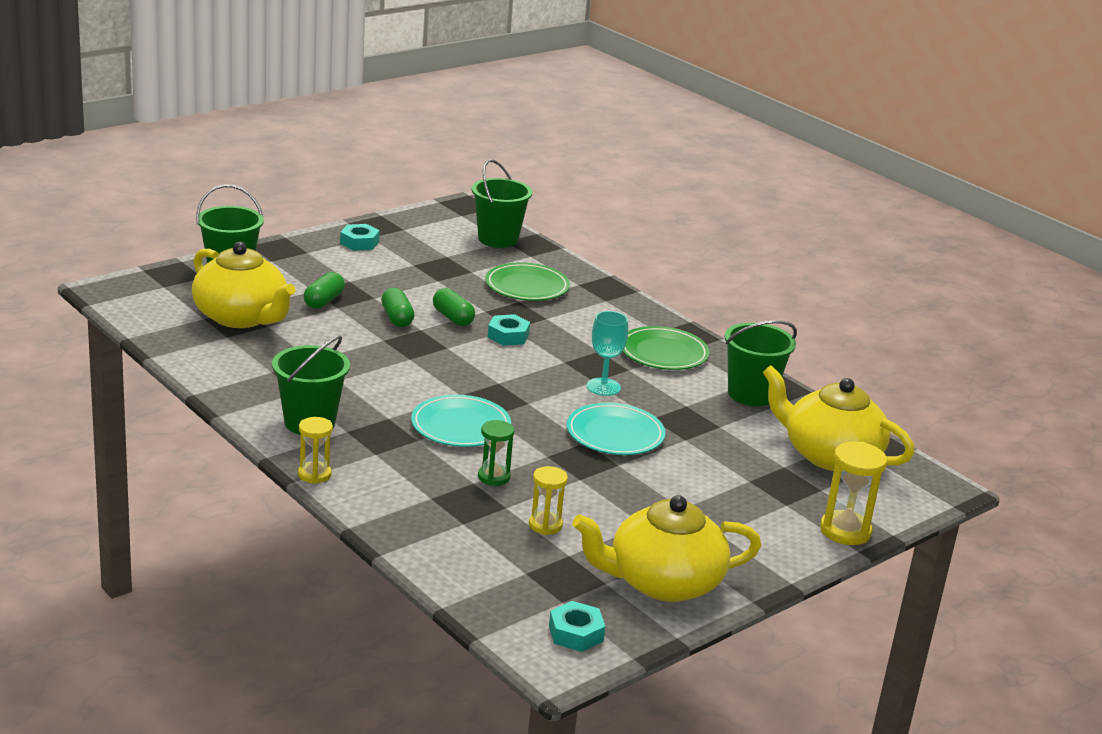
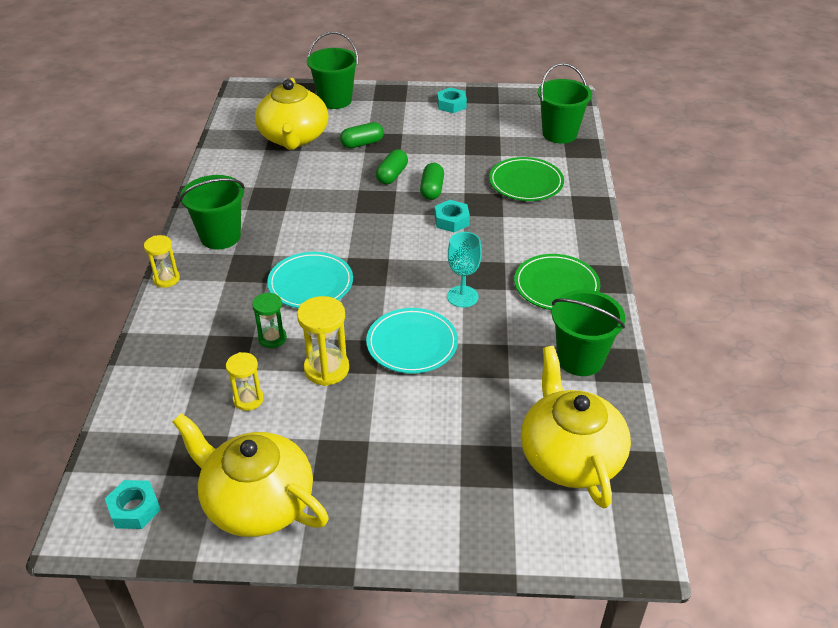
camera: 45 degrees right, 15 degrees up
(845, 531) = (475, 543): yellow hourglass -> yellow hourglass (326, 369)

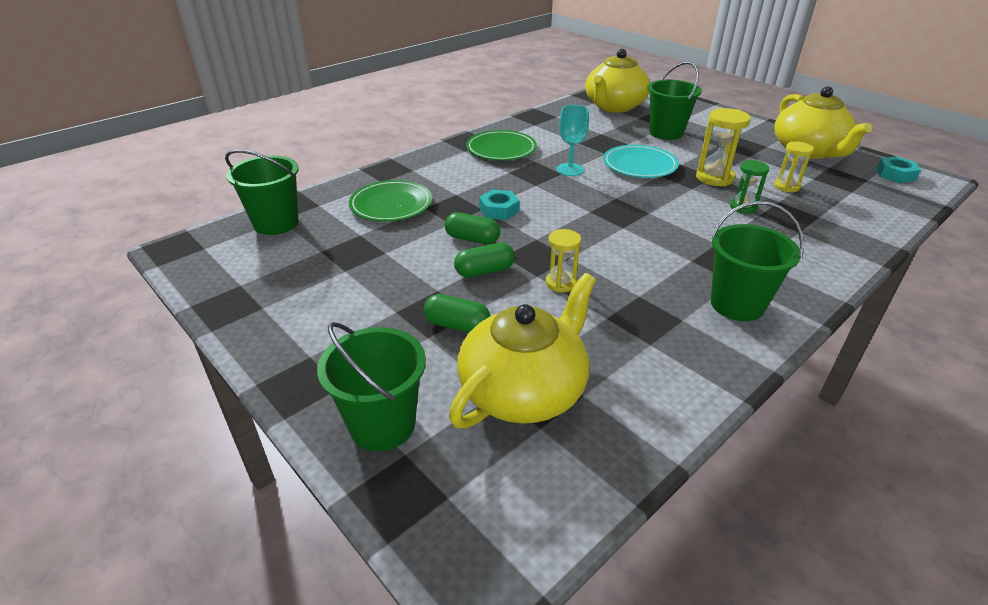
camera: 135 degrees left, 5 degrees down
(166, 279) = (824, 291): yellow hourglass -> yellow hourglass (561, 283)
(310, 283) = (677, 224): turquoise plate -> none
(432, 190) = (472, 239): green capsule -> green capsule turned 60 degrees clockwise
(451, 104) = (280, 314): turquoise nut -> none
(580, 359) = (549, 124): green bucket -> green bucket (666, 133)

